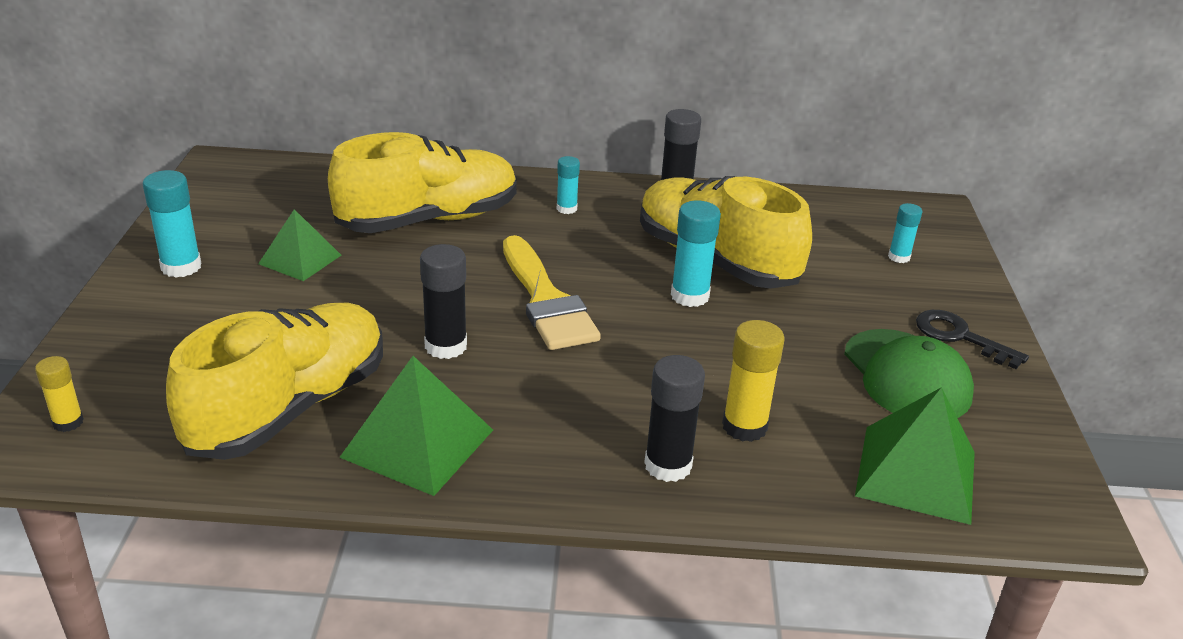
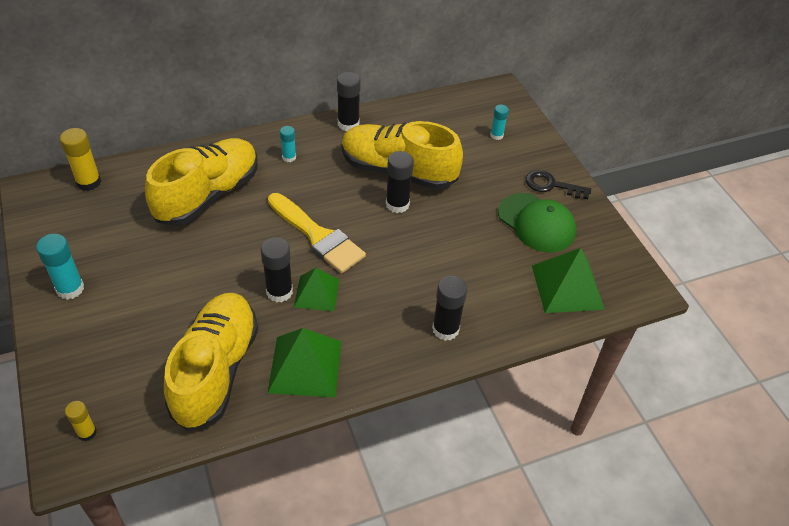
camera: 25 degrees left, 15 degrees up
(300, 259) = (145, 255): green pyramid -> green pyramid (316, 293)
(689, 296) = (397, 204): turquoise glue stick -> black glue stick
(744, 426) = (471, 288): yellow glue stick -> yellow glue stick (88, 182)

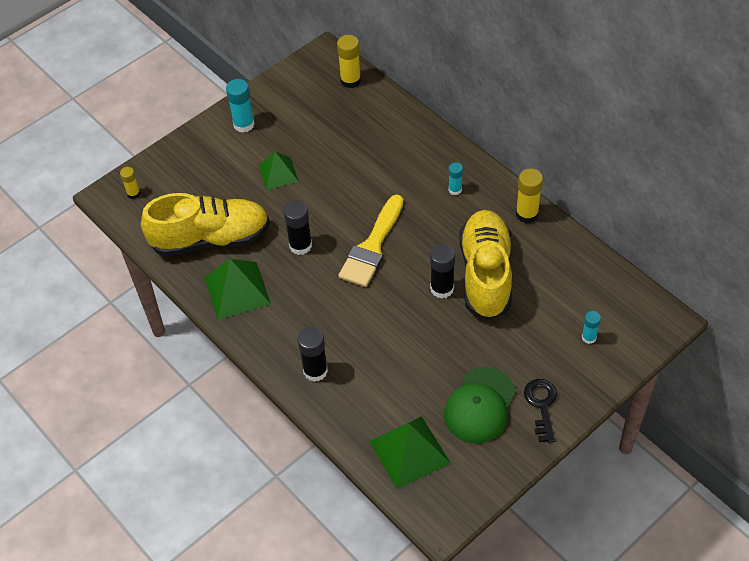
camera: 75 degrees right, 5 degrees up
(208, 195) = (378, 157): yellow shoe -> none
(316, 293) = (311, 270): green pyramid -> green pyramid (278, 173)
(348, 124) = (527, 214): black glue stick -> yellow glue stick

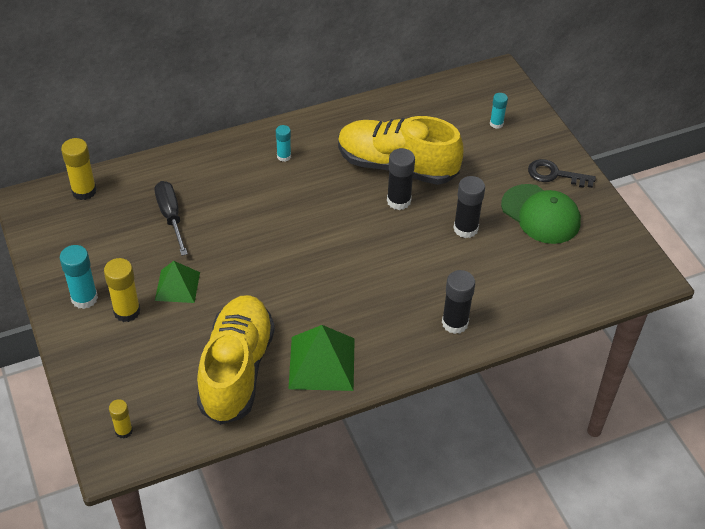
camera: 75 degrees left, 5 degrees down
(300, 245) = (289, 293): black glue stick -> black glue stick (465, 229)
(348, 142) = (171, 216): none -> black screwdriver
(372, 247) = (321, 237): yellow brush -> none
(409, 452) = (573, 277): green pyramid -> none
(527, 214) = (341, 118): yellow glue stick -> yellow glue stick (127, 311)

